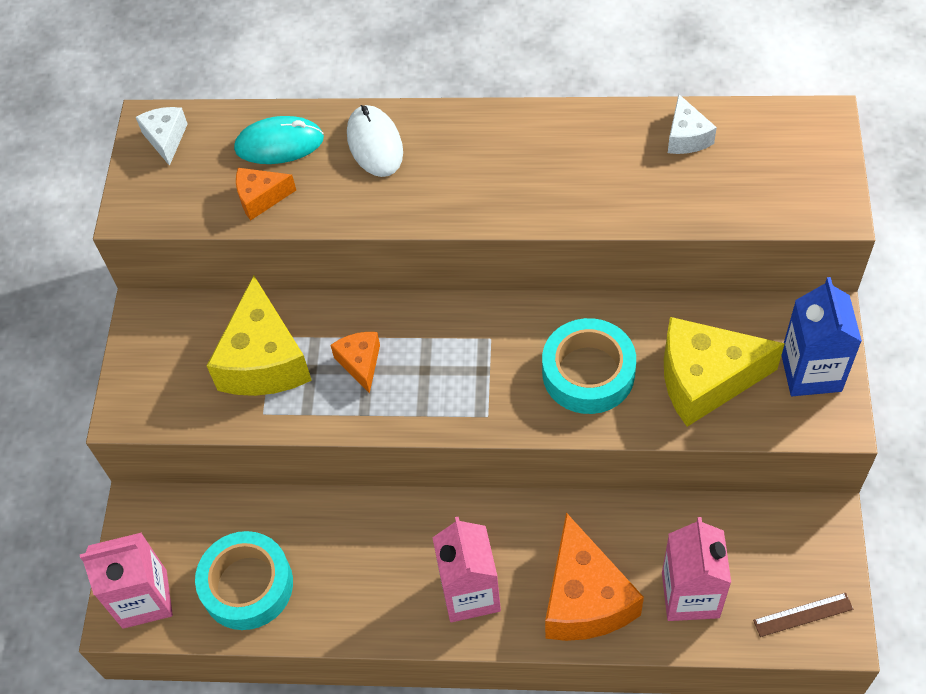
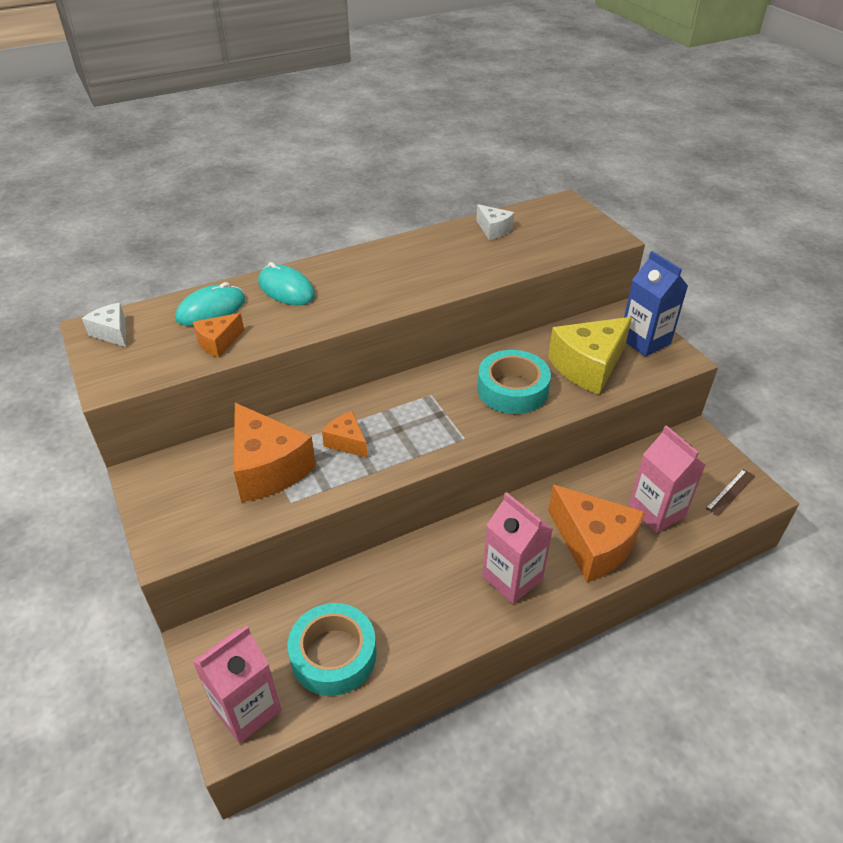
camera: 35 degrees left, 15 degrees down
(264, 360) = (268, 468): yellow cheese -> orange cheese
(375, 144) = (286, 289): white mouse -> turquoise mouse

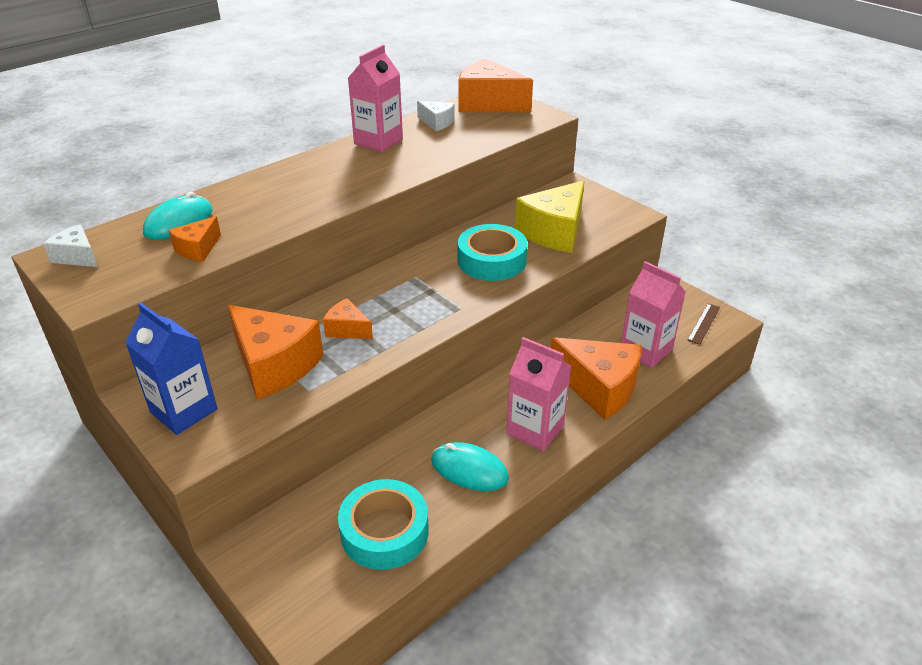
camera: 15 degrees left, 5 degrees down
(247, 709) = (311, 600): pink carton -> pink carton (378, 141)
(286, 289) = (251, 195): turquoise mouse -> turquoise mouse (469, 470)
(554, 214) = (488, 104): none -> orange cheese
(644, 341) = (597, 205): blue carton -> blue carton (184, 411)

